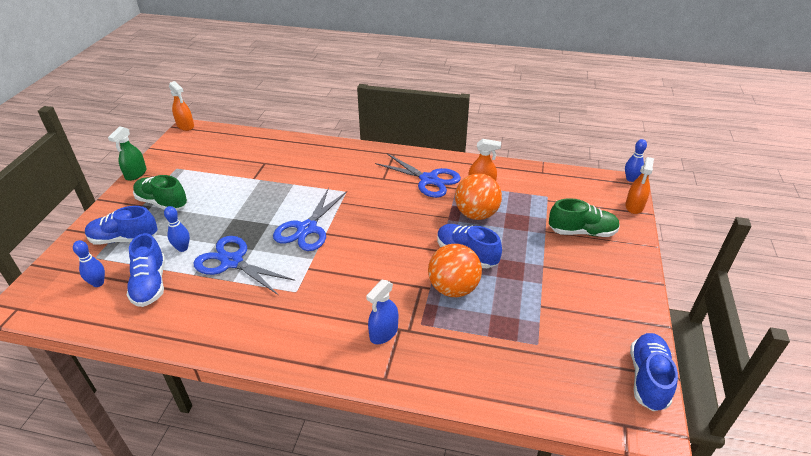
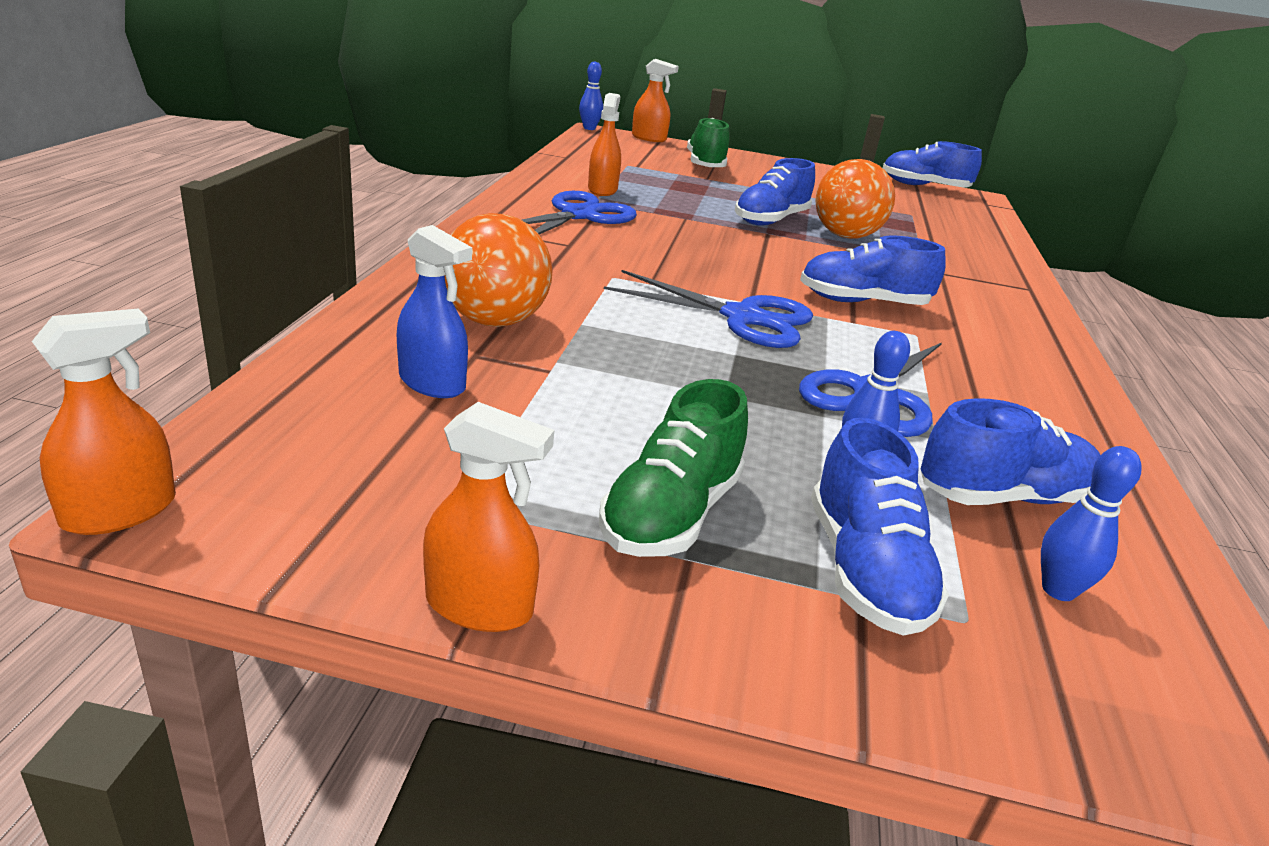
camera: 95 degrees left, 10 degrees down
(136, 174) = (479, 606): green spray bottle -> orange spray bottle
(336, 276) = (862, 302): none -> blue shoe
(383, 333) = (956, 282): blue spray bottle -> blue spray bottle (432, 383)
(476, 214) = (676, 202): orange ball -> orange ball (494, 321)

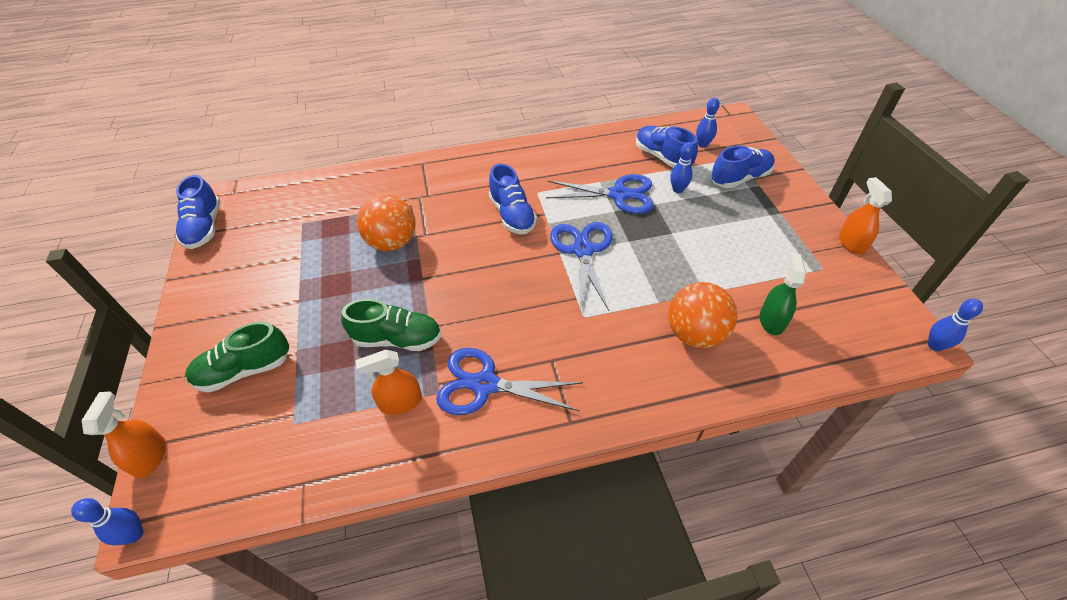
camera: 110 degrees left, 20 degrees up
(120, 511) = (934, 345): orange spray bottle -> blue bowling pin
(432, 383) = (771, 320): blue spray bottle -> green spray bottle
(670, 514) = (765, 222): green shoe -> green shoe (397, 339)
(770, 220) = (390, 284): blue shoe -> none

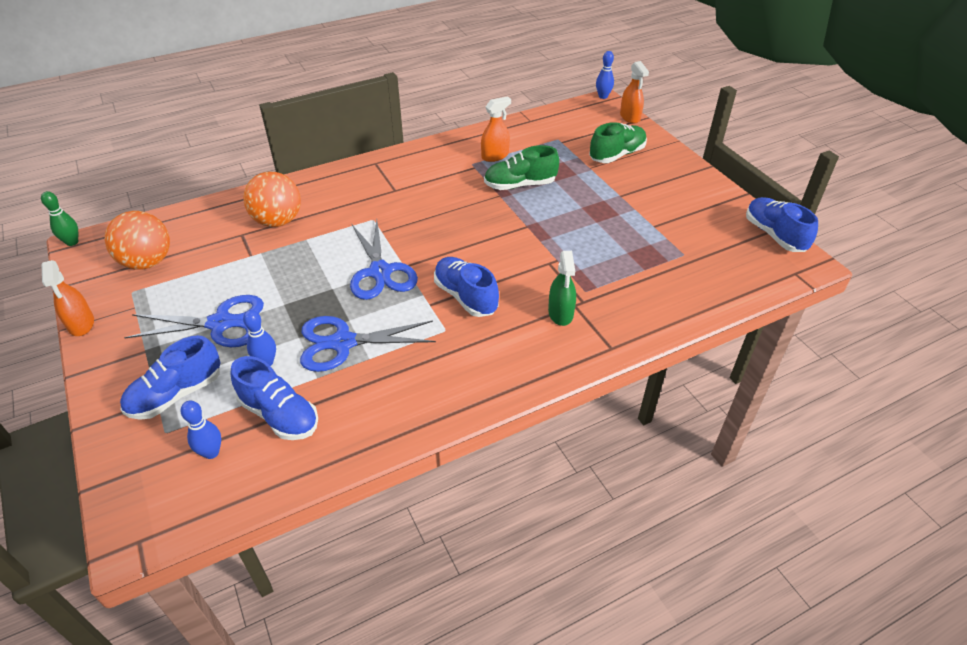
camera: 165 degrees right, 5 degrees down
(392, 243) = (576, 250): orange ball -> orange ball (147, 262)
(485, 385) = (440, 171): blue scissors -> blue scissors (220, 323)
(771, 320) = (206, 240): green spray bottle -> green spray bottle (560, 313)
(934, 345) = (72, 242): blue bowling pin -> green bowling pin

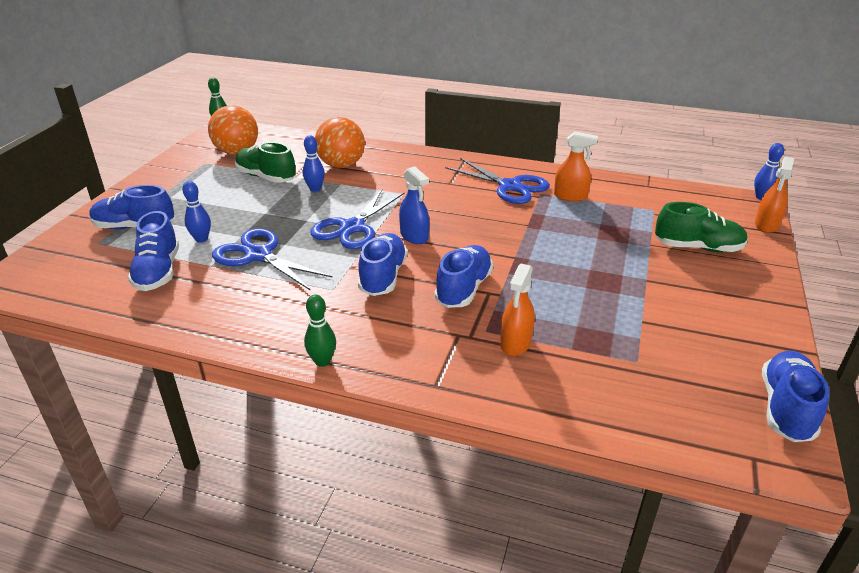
camera: 45 degrees right, 10 degrees down
(81, 324) = (157, 166): orange spray bottle -> orange spray bottle (515, 343)
(211, 452) = (97, 268): blue bowling pin -> blue bowling pin (315, 189)
(220, 323) = (216, 204): blue scissors -> blue scissors (510, 186)
(438, 251) = (414, 236): none -> blue spray bottle
(520, 185) = (558, 226): green shoe -> green shoe (266, 177)
(524, 385) = (322, 361): none -> green bowling pin
(530, 270) = (464, 289): none -> blue shoe
(560, 313) = (436, 333): green spray bottle -> none

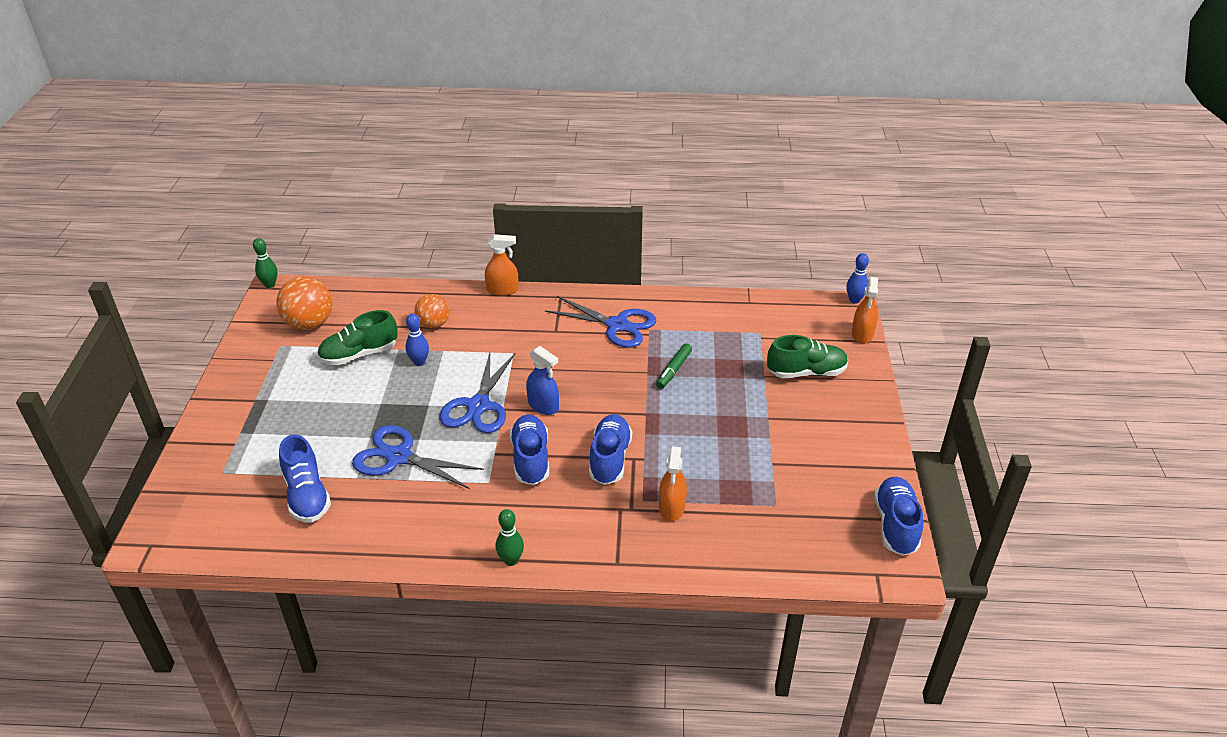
camera: 15 degrees left, 5 degrees up
(134, 227) = (250, 445): blue shoe -> none
(201, 239) = (330, 448): blue bowling pin -> none
(266, 177) = (359, 354): green shoe -> green shoe turned 45 degrees counterclockwise
(341, 165) = (433, 324): orange ball -> orange ball, size x0.65
(555, 227) = (673, 370): none -> green marker
(570, 196) = (679, 329): orange spray bottle -> orange spray bottle (502, 290)

